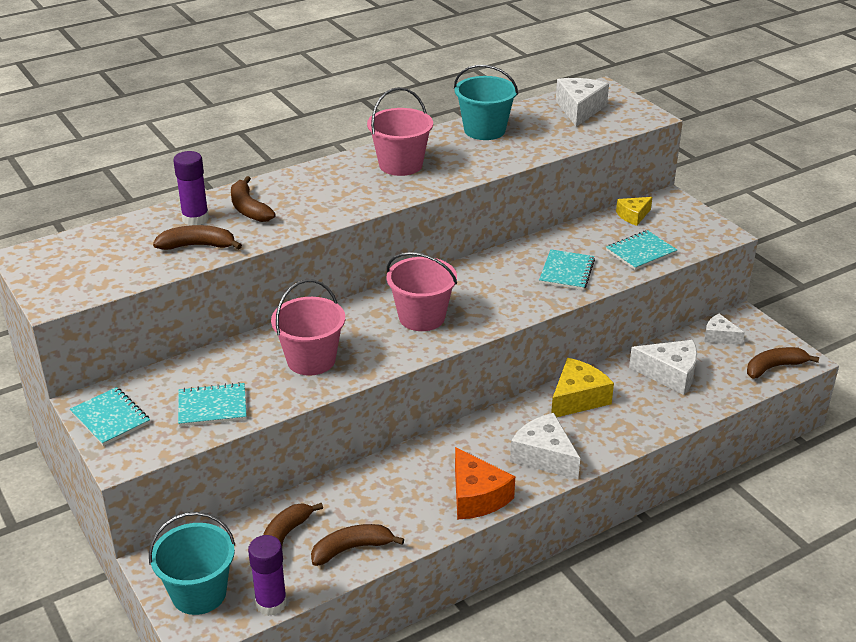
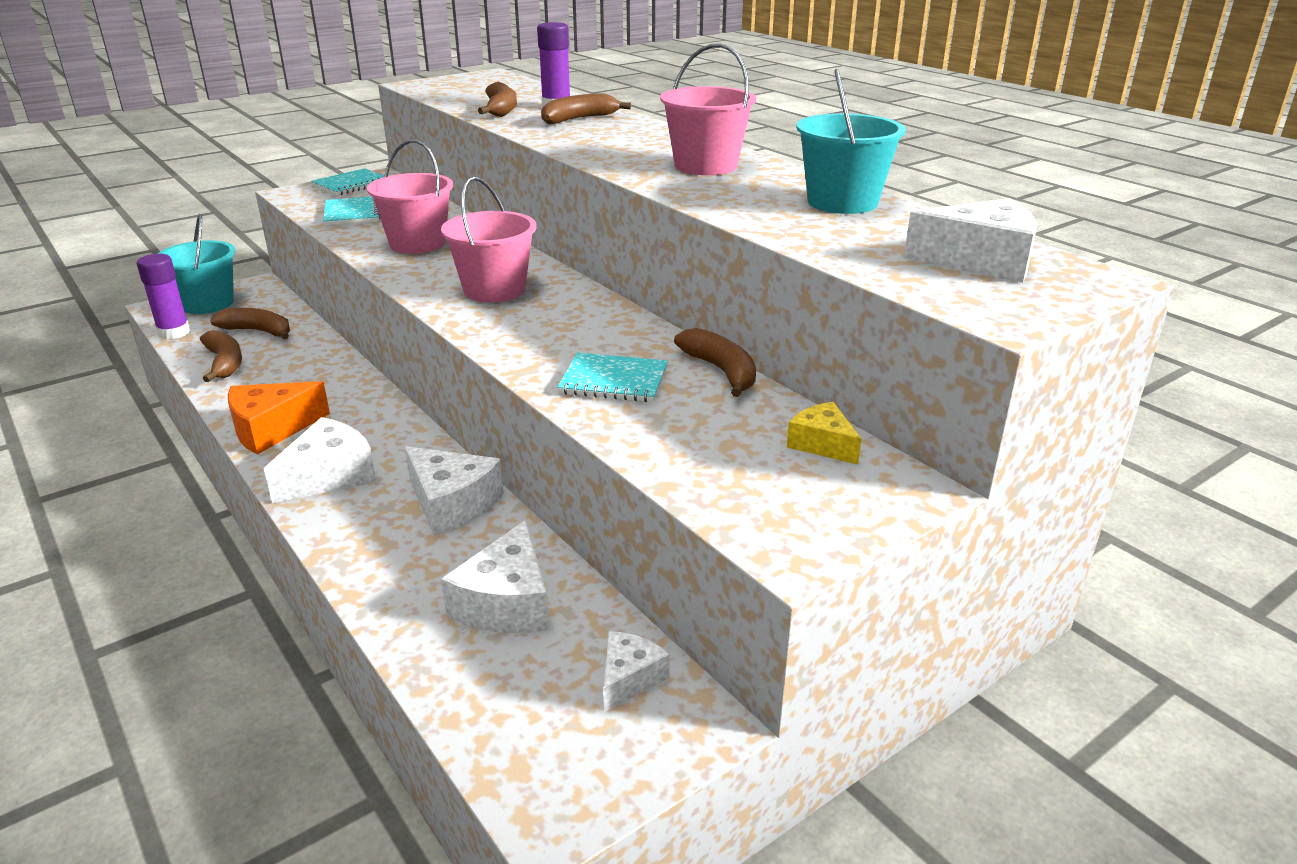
camera: 85 degrees right, 5 degrees down
(577, 398) = (452, 504): yellow cheese -> white cheese
(641, 252) = (690, 448): turquoise notebook -> none
(774, 367) = (522, 759): brown banana -> brown banana (721, 371)

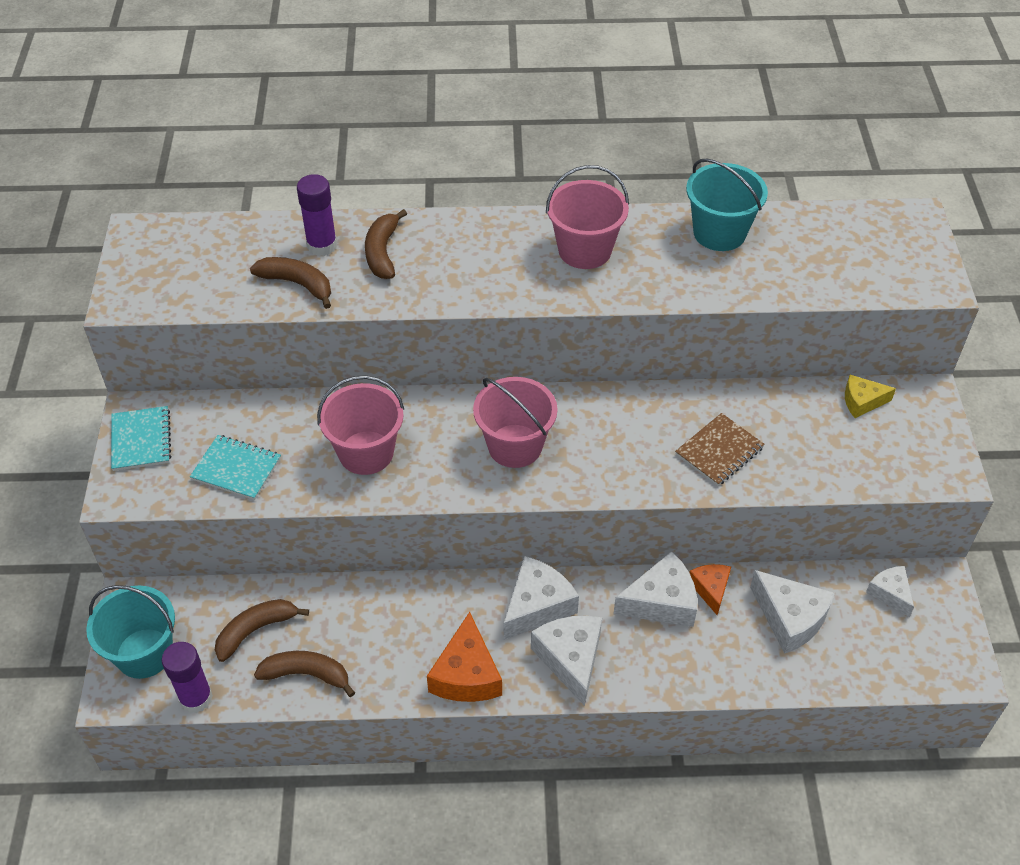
camera: 55 degrees left, 20 degrees up
(500, 529) = (710, 589): none -> orange cheese
(614, 380) = (719, 451): turquoise notebook -> brown notebook
(721, 371) = (744, 394): brown banana -> none
(980, 261) = (860, 241): white cheese -> white cheese (537, 606)

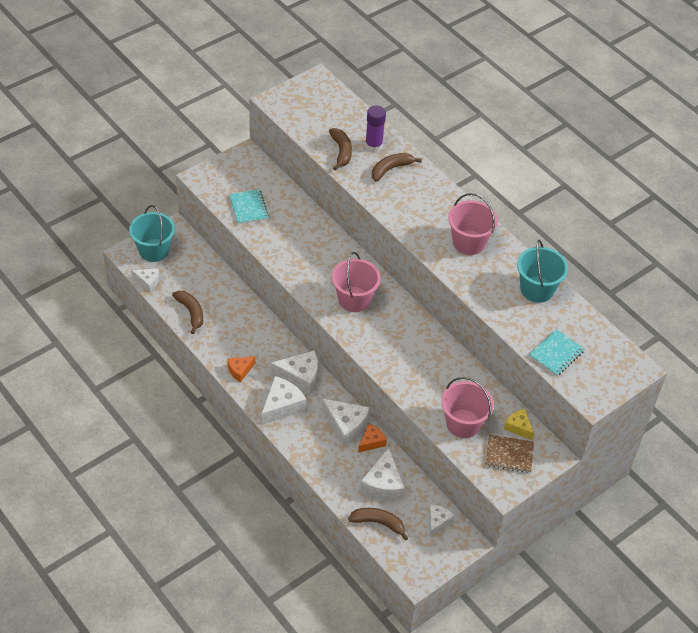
camera: 50 degrees right, 0 degrees up
(141, 440) = (234, 166): turquoise notebook -> turquoise notebook (556, 354)
(196, 698) = (148, 282): purple glue stick -> white cheese
(256, 630) = (197, 281): brown banana -> brown banana (378, 523)
(366, 453) = (299, 247): pink bucket -> pink bucket (463, 423)
(466, 674) = (240, 370): orange cheese -> orange cheese, size x0.60
(719, 451) = (426, 381): brown notebook -> brown notebook (509, 455)

